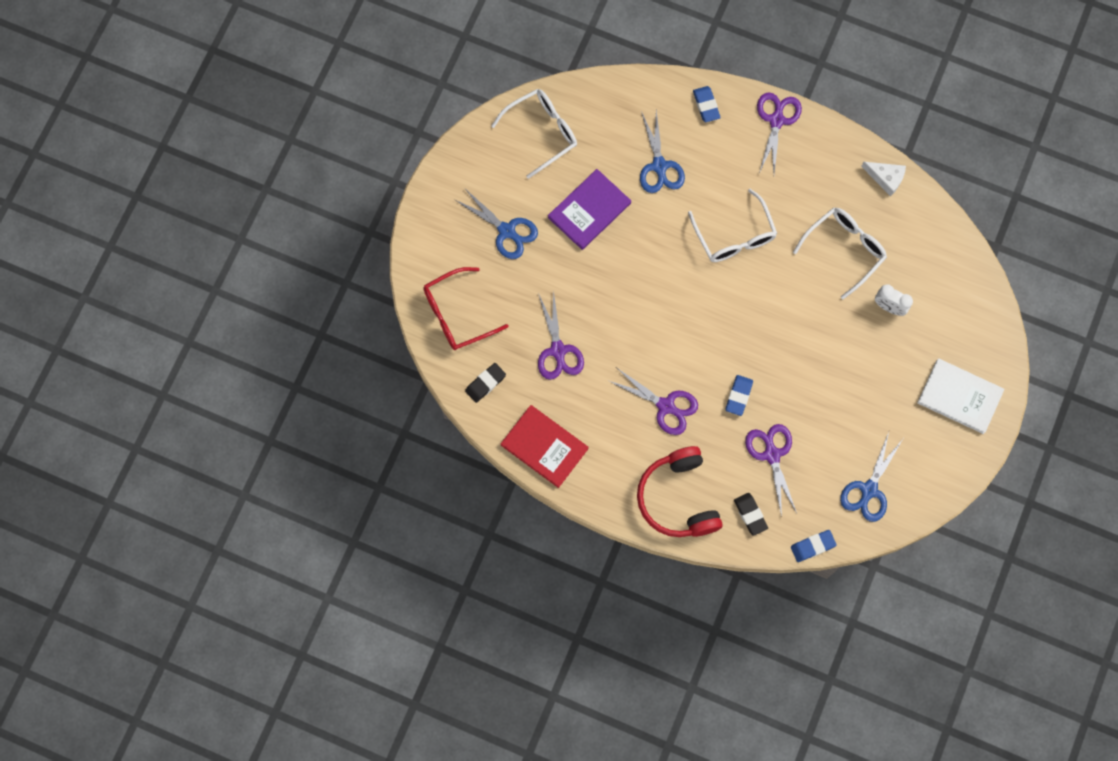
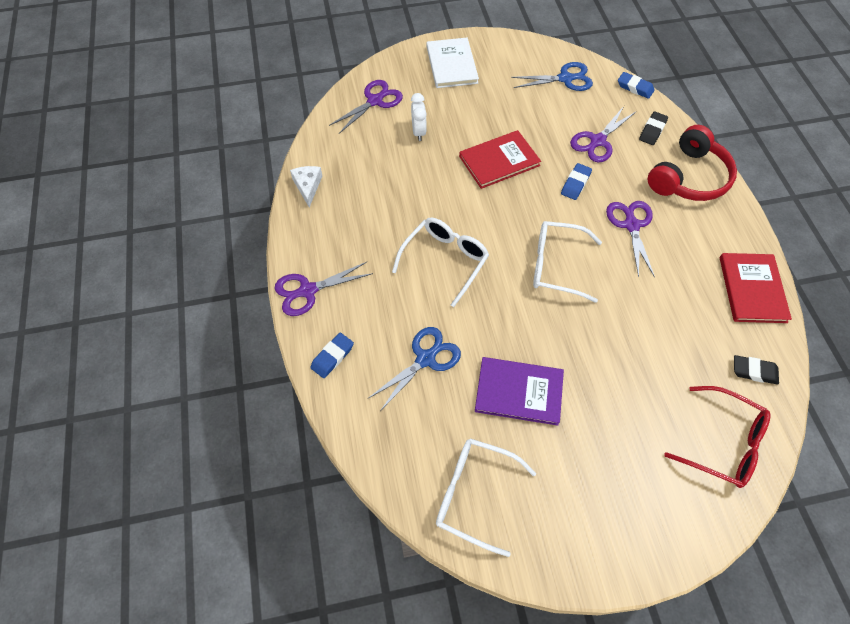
camera: 125 degrees left, 15 degrees down
(507, 231) = (604, 454): blue scissors -> none
(558, 351) = (668, 331): purple scissors -> purple scissors (375, 101)
(738, 396) = (575, 184): blue eraser -> blue eraser turned 45 degrees counterclockwise
(808, 351) = (499, 161): none -> red book
(845, 249) = (394, 181): white glasses -> white glasses (556, 266)

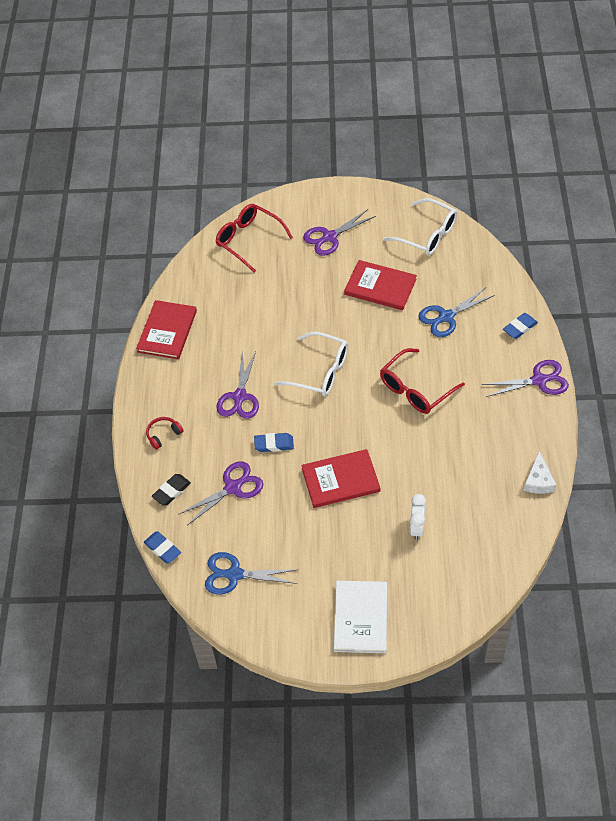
camera: 165 degrees left, 5 degrees down
(375, 101) = (459, 578): purple scissors -> purple scissors (329, 237)
(445, 260) = (415, 389): white glasses -> red glasses
(519, 392) = (380, 287): purple book -> red book
(575, 184) = (274, 444): blue eraser -> blue eraser turned 45 degrees clockwise
(689, 177) = (163, 434): red headphones -> red headphones, size x0.43
(754, 371) = (201, 277): black eraser -> none

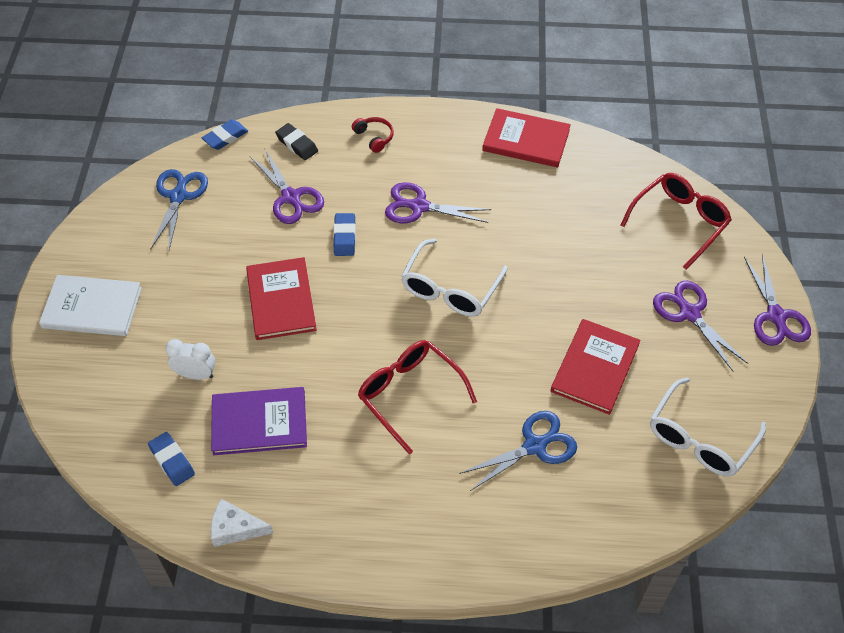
camera: 90 degrees right, 0 degrees up
(446, 317) = (535, 445): blue scissors -> blue scissors turned 90 degrees clockwise
(452, 478) = (259, 422): none -> purple book
(519, 328) = (509, 545): blue eraser -> blue eraser (172, 461)
(539, 380) = (407, 558): purple scissors -> purple scissors (776, 317)

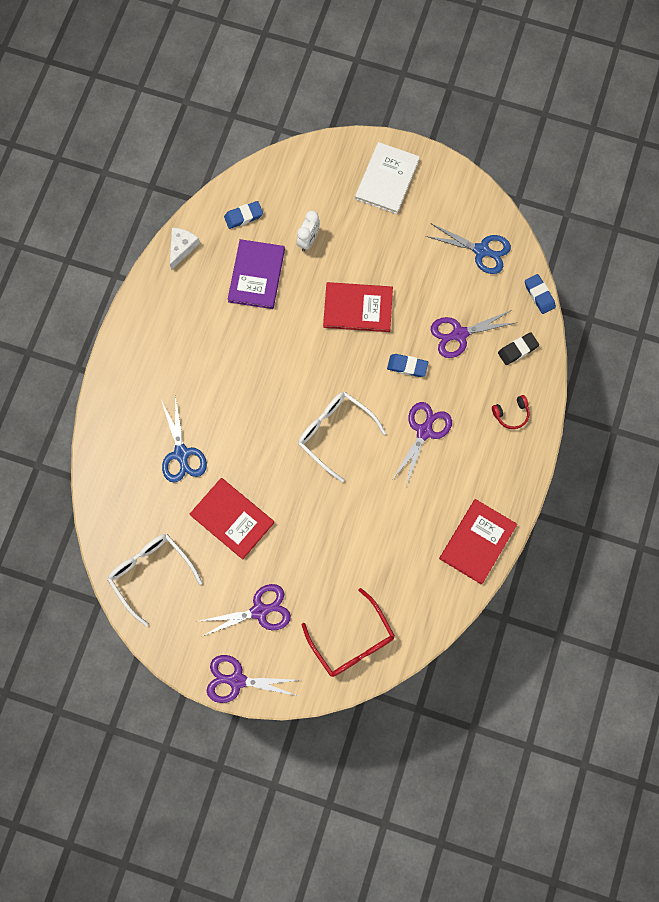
camera: 105 degrees right, 20 degrees up
(409, 394) = (249, 379): red glasses -> none

